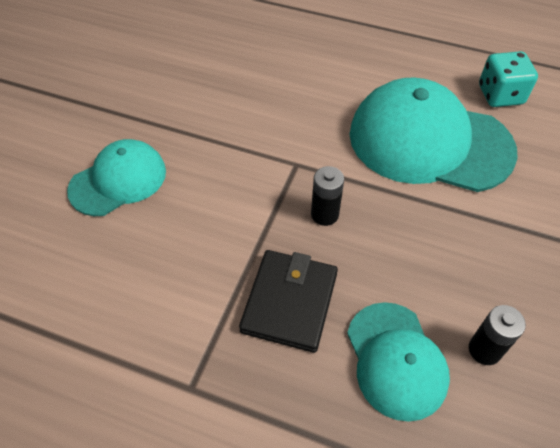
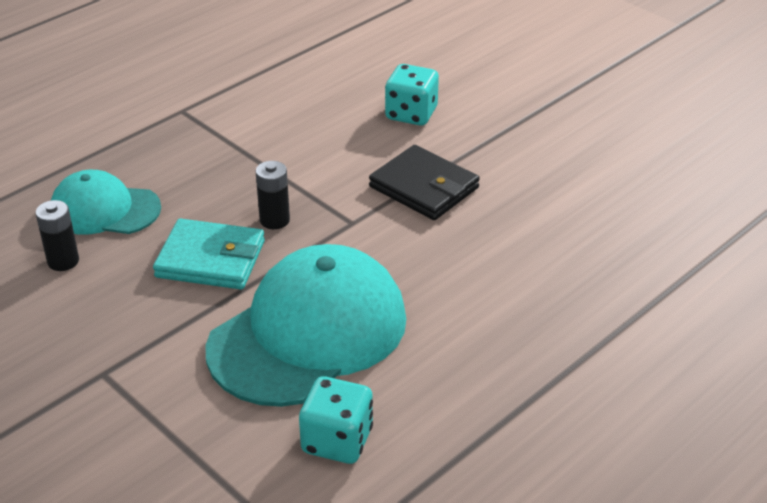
camera: 115 degrees right, 15 degrees down
(118, 180) = (411, 114): turquoise cap -> turquoise dice
(289, 302) = (204, 172): black wallet -> black wallet (424, 187)
(400, 235) = (210, 259): none -> turquoise wallet

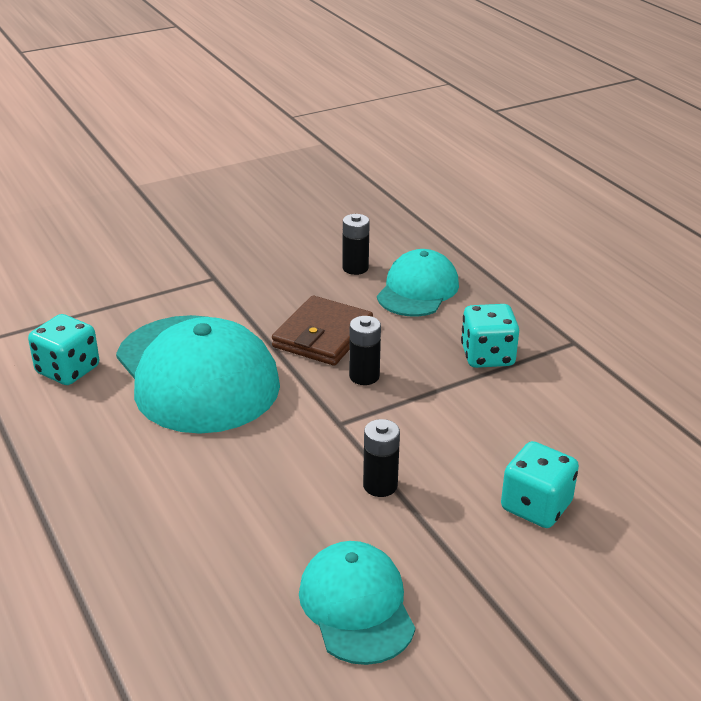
camera: 105 degrees right, 5 degrees down
(210, 259) = (323, 335): turquoise wallet -> brown wallet
(218, 154) = (487, 356): none -> turquoise dice
(424, 187) = (380, 485): black wallet -> black battery
(555, 178) = (356, 606): none -> turquoise cap

